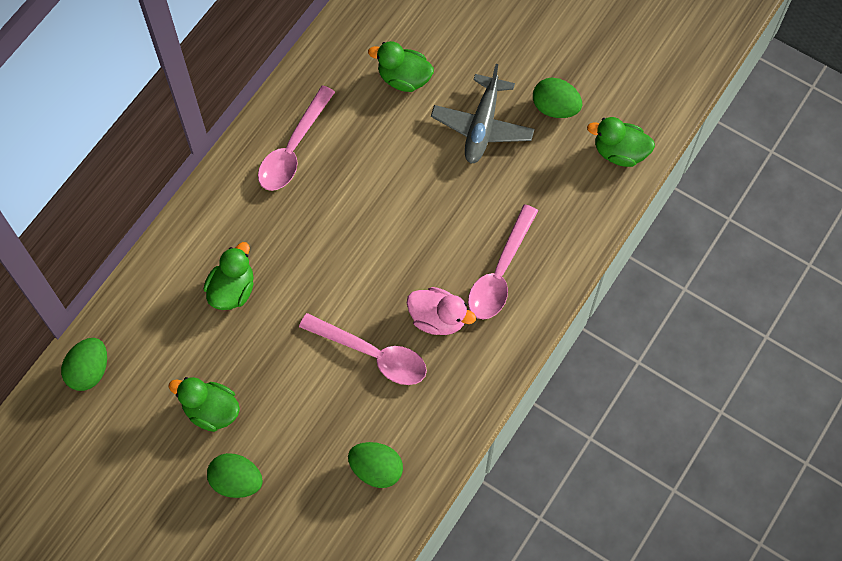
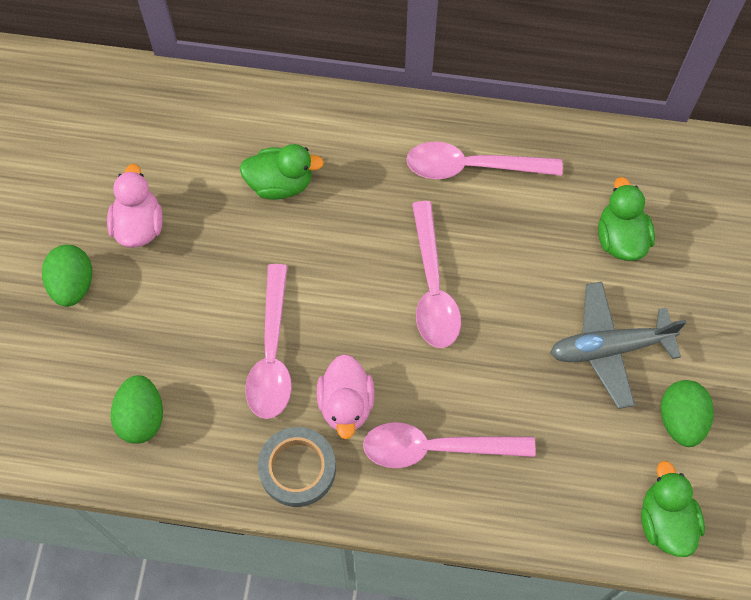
camera: 65 degrees right, 0 degrees up
(89, 371) = (133, 97): green egg -> none
(211, 410) = (139, 225): green duck -> pink duck
(377, 220) = (433, 288): none -> pink spoon
(470, 373) = (297, 468): none -> grey tape

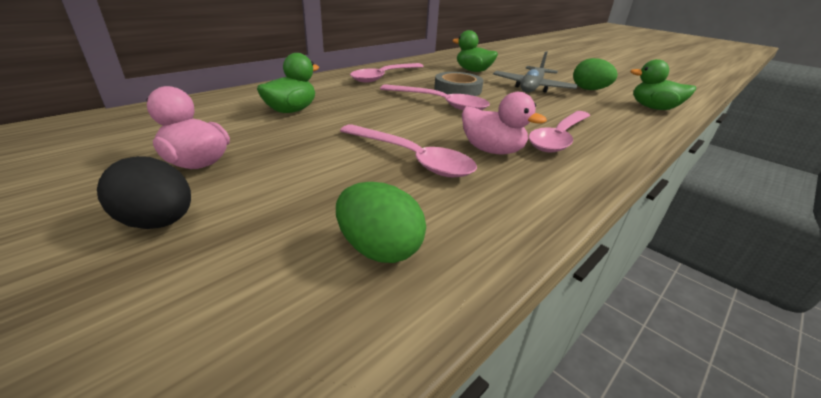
camera: 55 degrees left, 35 degrees down
(73, 284) = (159, 222): green egg -> black egg
(297, 468) = (533, 188): grey tape -> grey tape (457, 89)

